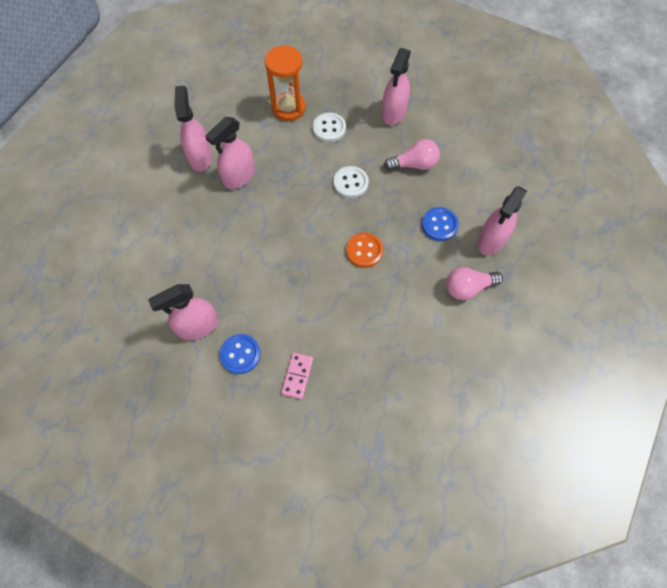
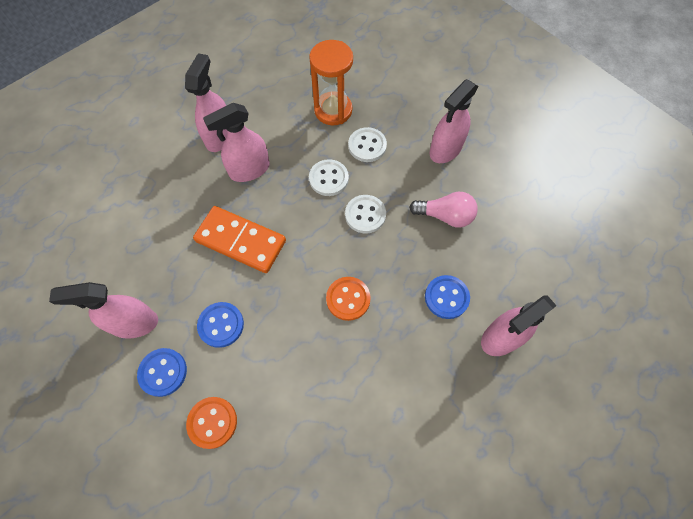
camera: 20 degrees right, 0 degrees up
(258, 235) = (241, 241): none -> orange domino
(271, 303) = (221, 325): none -> blue button
(297, 376) = (212, 422): pink domino -> orange button
(309, 164) = (328, 178): none -> white button
(468, 287) = (450, 387): pink light bulb -> none

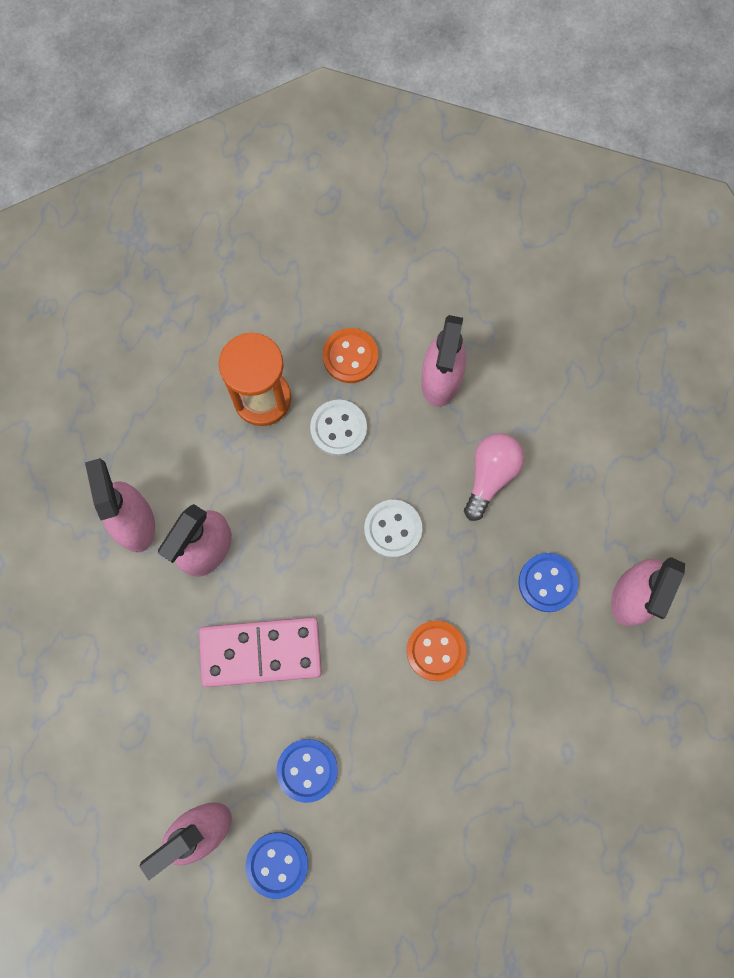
camera: 30 degrees left, 10 degrees up
(212, 422) = (371, 883): orange button -> orange button (350, 356)
(241, 241) = (261, 652): orange domino -> pink domino
(328, 178) = (317, 504): white button -> none
(445, 216) = (490, 475): pink light bulb -> pink light bulb turned 45 degrees counterclockwise

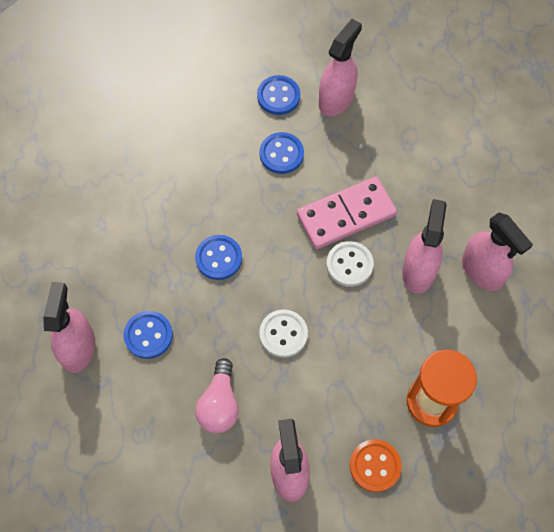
camera: 160 degrees right, 10 degrees down
(338, 428) = (358, 399): white button -> white button (349, 264)
(436, 651) = (218, 258): orange button -> blue button

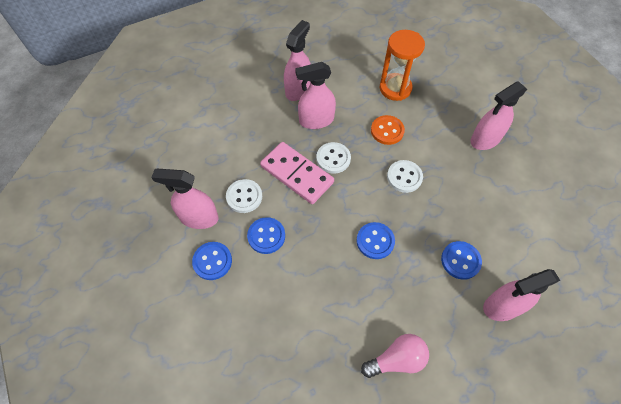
camera: 115 degrees left, 5 degrees down
(219, 404) = (473, 193): pink light bulb -> pink light bulb (397, 359)
(342, 150) = (244, 197): none -> white button
(375, 466) = (449, 102): orange button -> orange button (387, 131)

